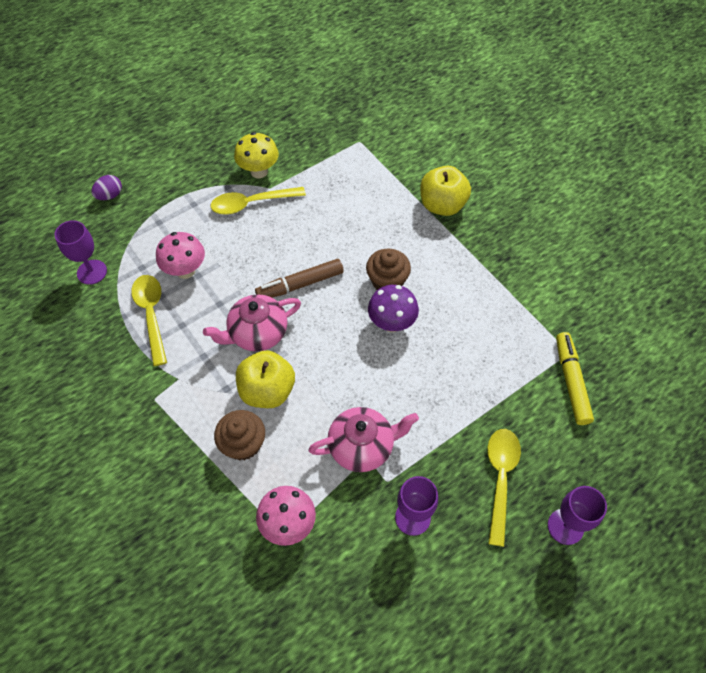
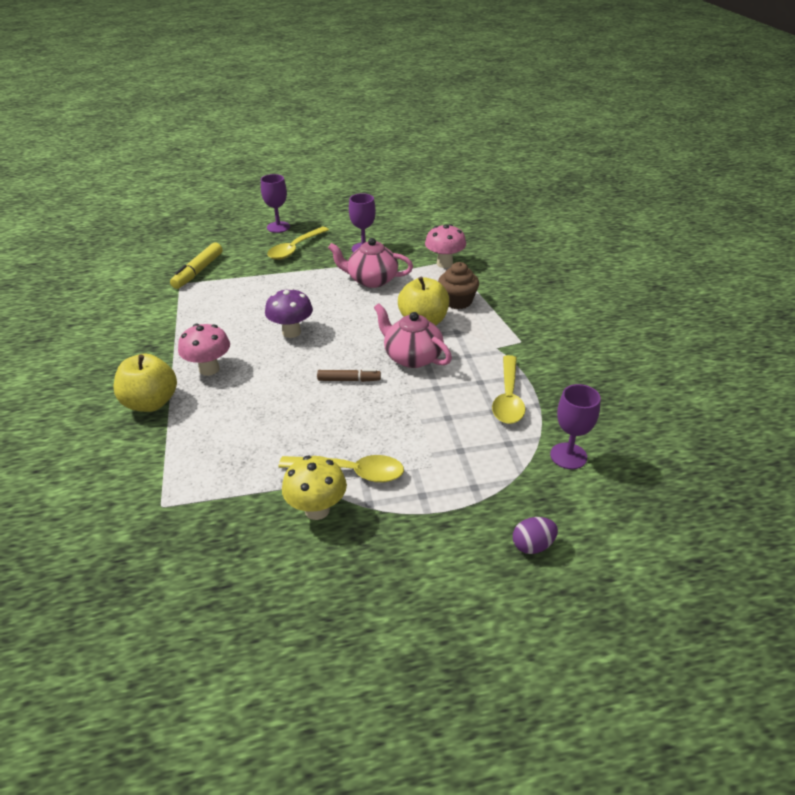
camera: 155 degrees left, 20 degrees down
(185, 271) = (459, 425): pink mushroom -> pink mushroom (209, 369)
(257, 333) = (412, 357): pink teapot -> pink teapot turned 135 degrees counterclockwise
(300, 284) = (348, 380): brown marker -> brown marker, size x0.66
(387, 281) = (267, 360): brown cupcake -> none

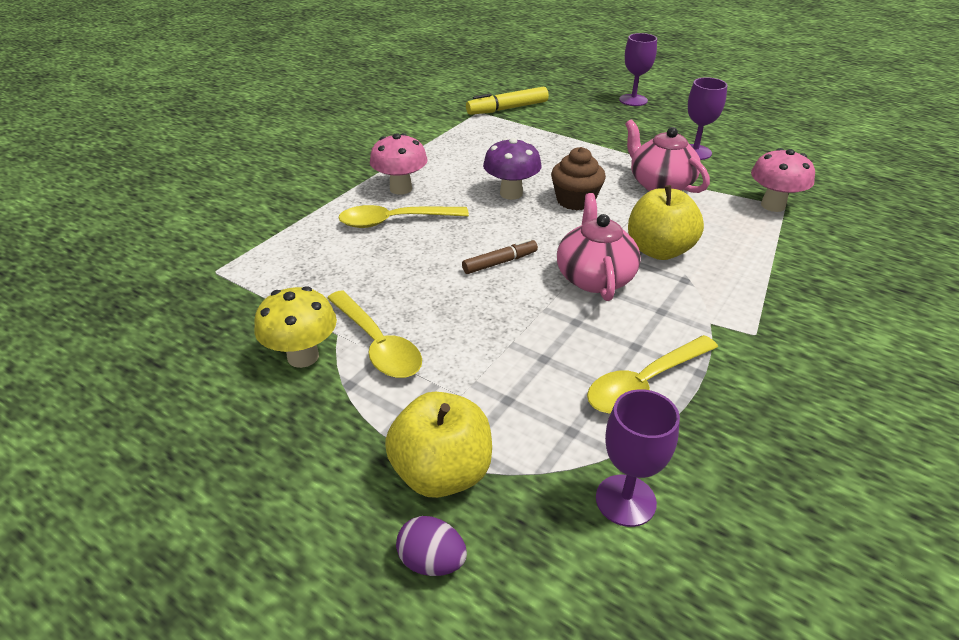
camera: 45 degrees right, 0 degrees up
(151, 403) = (324, 191): yellow apple -> yellow apple (442, 473)
(295, 249) = (622, 124): yellow spoon -> yellow spoon (395, 221)
(348, 380) = (499, 262): brown marker -> brown marker turned 75 degrees counterclockwise
(457, 301) = (732, 250): brown cupcake -> brown cupcake (575, 200)

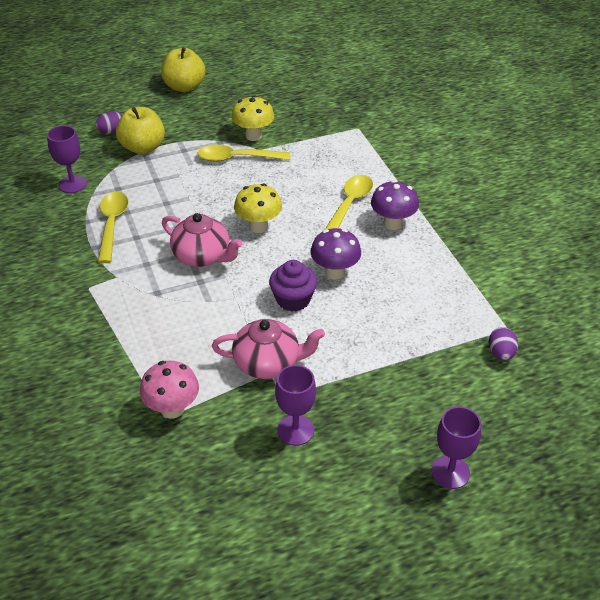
camera: 125 degrees right, 5 degrees up
(401, 188) = (392, 223): pink mushroom -> purple mushroom
(499, 262) = (258, 226): brown marker -> yellow mushroom
(508, 108) = (501, 353): yellow marker -> purple egg
(575, 200) = (293, 299): brown cupcake -> purple cupcake
(659, 250) = (194, 301): yellow apple -> yellow apple (184, 87)

